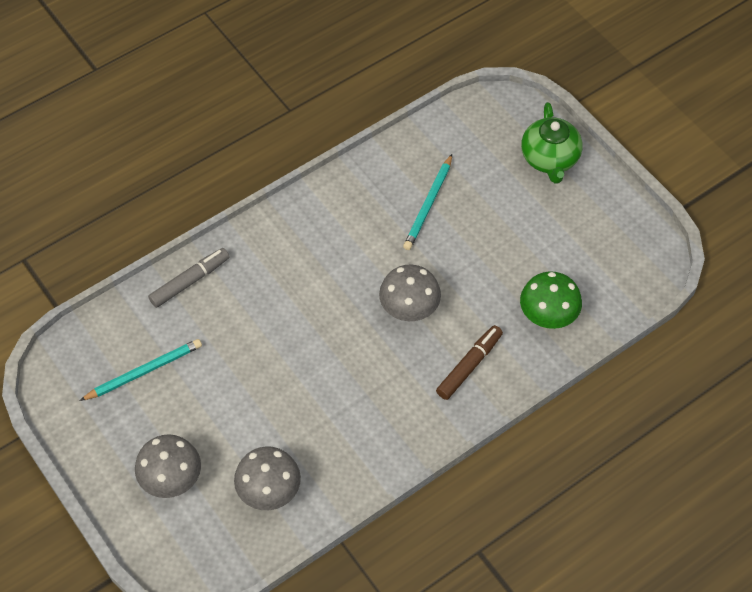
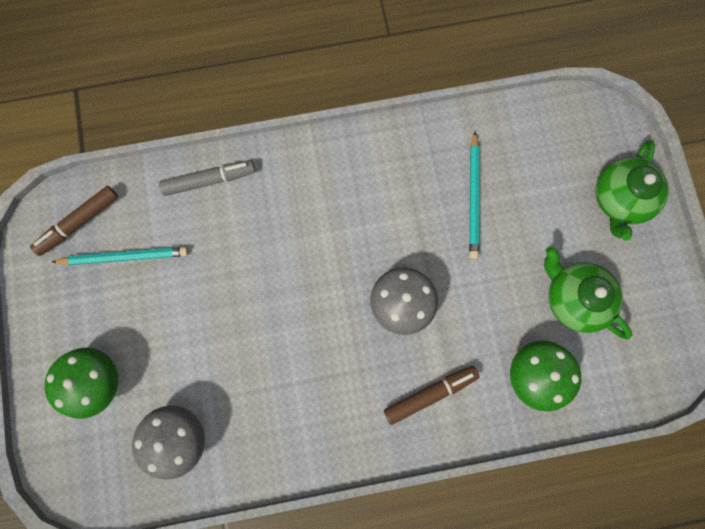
camera: 25 degrees right, 20 degrees up
(87, 362) = (79, 223): none -> brown marker
(171, 479) = (98, 381): grey mushroom -> green mushroom
(428, 205) = (473, 198): turquoise pencil -> turquoise pencil turned 45 degrees counterclockwise
(550, 246) = (573, 298): none -> green teapot

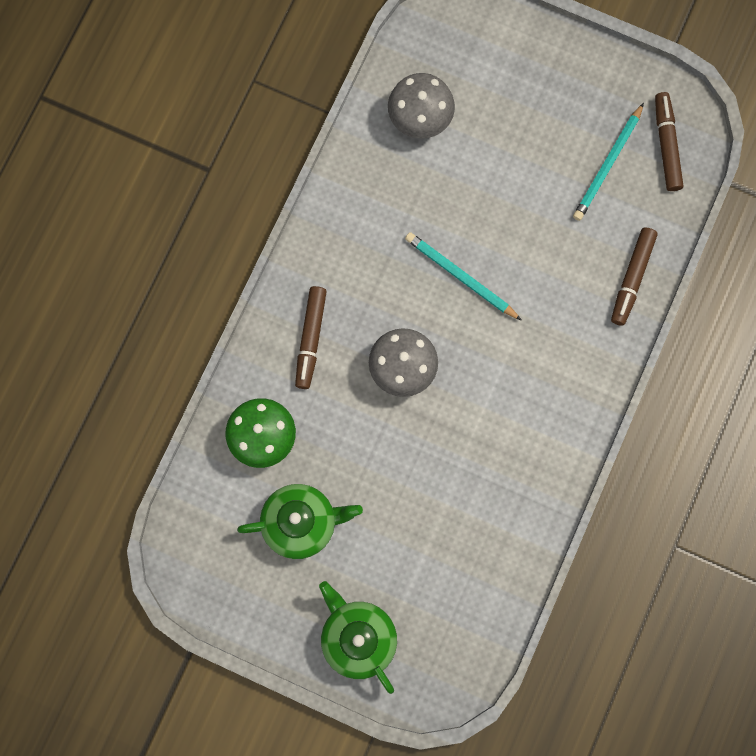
camera: 125 degrees right, 0 degrees up
(98, 381) = (511, 82): green mushroom -> none
(209, 180) = (632, 278): grey marker -> brown marker
(473, 198) = (453, 502): turquoise pencil -> turquoise pencil (460, 277)

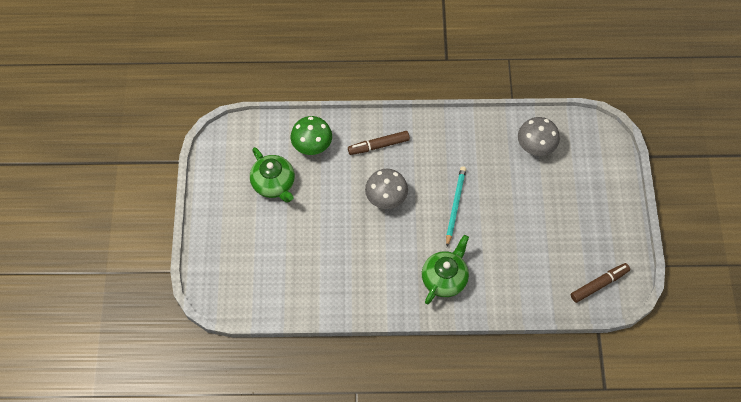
camera: 65 degrees right, 15 degrees down
(357, 637) = (223, 239): green teapot -> green teapot (444, 278)
(608, 165) = (567, 257): turquoise pencil -> none
(632, 278) = (505, 299): brown marker -> none

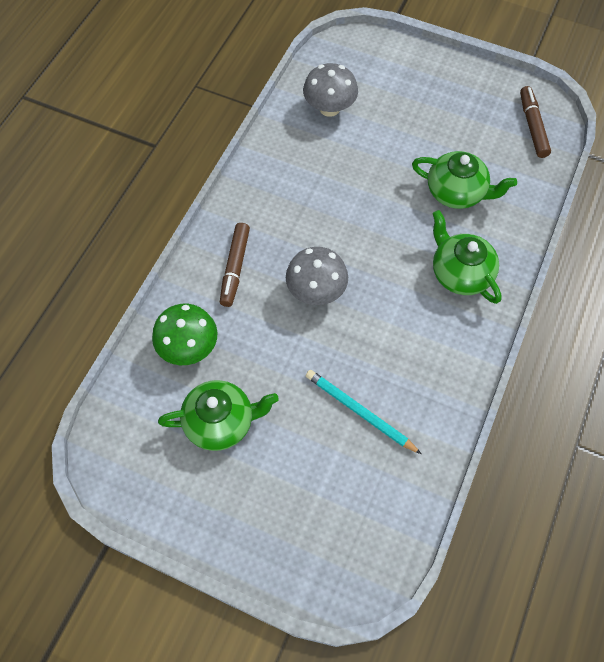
camera: 65 degrees left, 0 degrees up
(455, 205) = (366, 220): turquoise pencil -> turquoise pencil (359, 412)
(509, 253) = (457, 192): none -> green teapot

